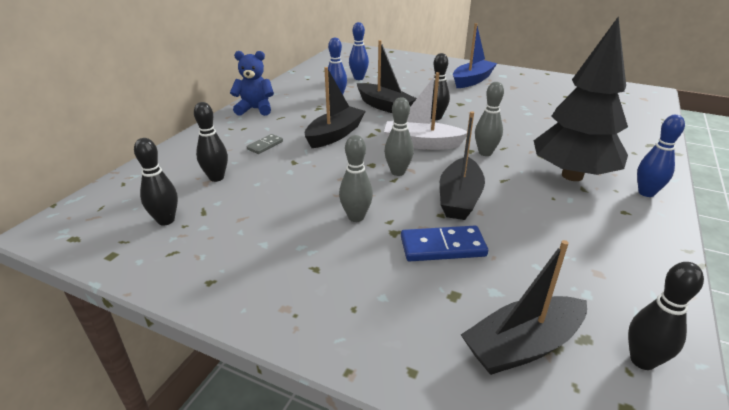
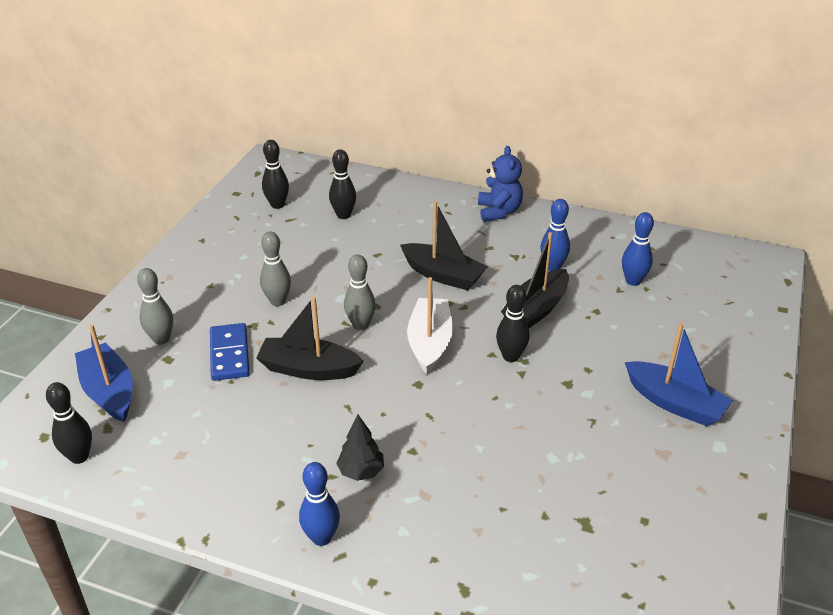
camera: 85 degrees right, 5 degrees up
(265, 145) = (409, 232): grey domino -> none
(485, 153) = (413, 397): grey bowling pin -> grey bowling pin (161, 339)
(522, 346) = (109, 391): black boat -> blue boat
(572, 175) = (361, 471): black tree -> black tree, size x0.42

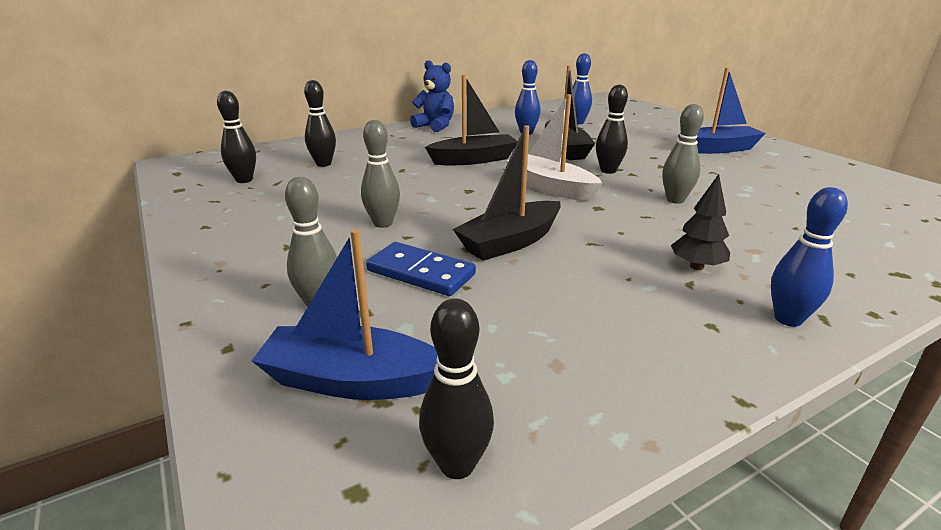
camera: 50 degrees left, 10 degrees down
(360, 325) = (483, 203): grey bowling pin -> grey bowling pin (675, 200)

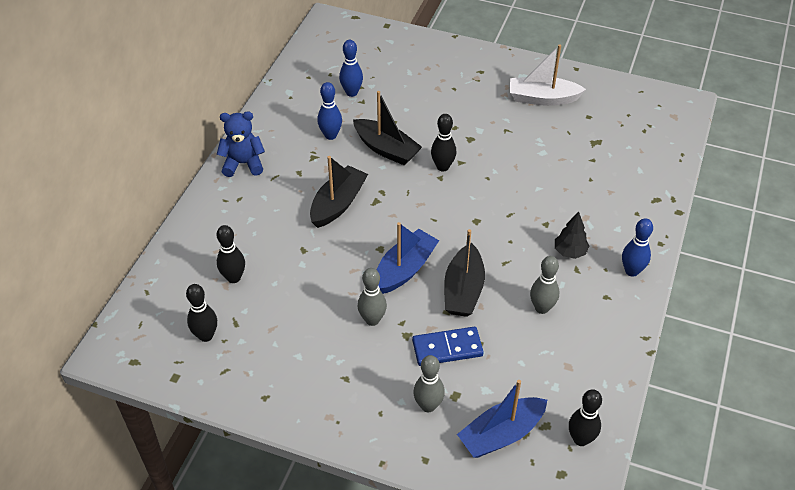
camera: 40 degrees left, 20 degrees up
(550, 188) = (428, 213): white boat -> white boat (542, 98)
(675, 200) = (511, 184): grey bowling pin -> grey bowling pin (542, 308)
(718, 149) = (486, 90): blue boat -> blue boat (405, 269)

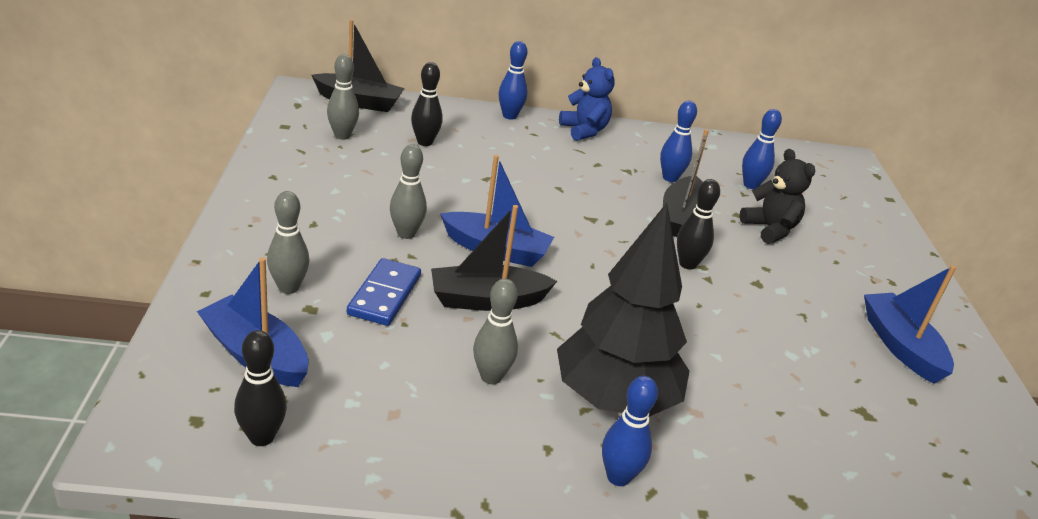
camera: 65 degrees right, 15 degrees down
(203, 206) = (509, 116): none -> blue bowling pin
(206, 336) = (342, 136): black bowling pin -> grey bowling pin
(338, 204) = (569, 193): black boat -> black boat (359, 102)
(410, 106) = (770, 229): none -> black teddy bear
(447, 348) = (384, 295): blue domino -> blue domino turned 45 degrees clockwise
(542, 98) = (900, 346): white boat -> blue boat
(570, 252) = (614, 399): black tree -> black tree, size x2.35

